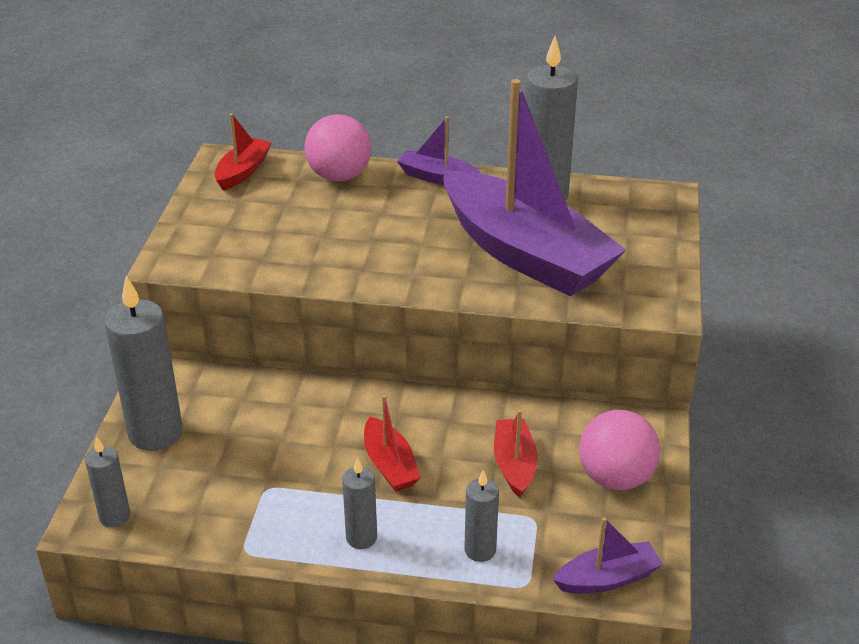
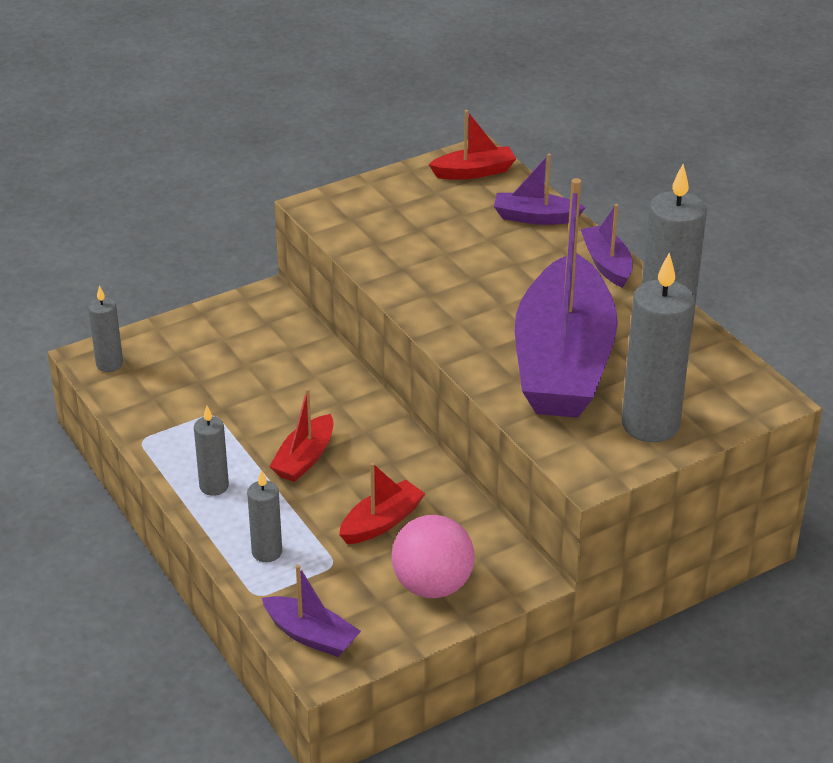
camera: 50 degrees right, 0 degrees up
(155, 433) = (207, 332): grey candle -> grey candle (650, 425)
(339, 176) = (535, 217): pink ball -> purple boat

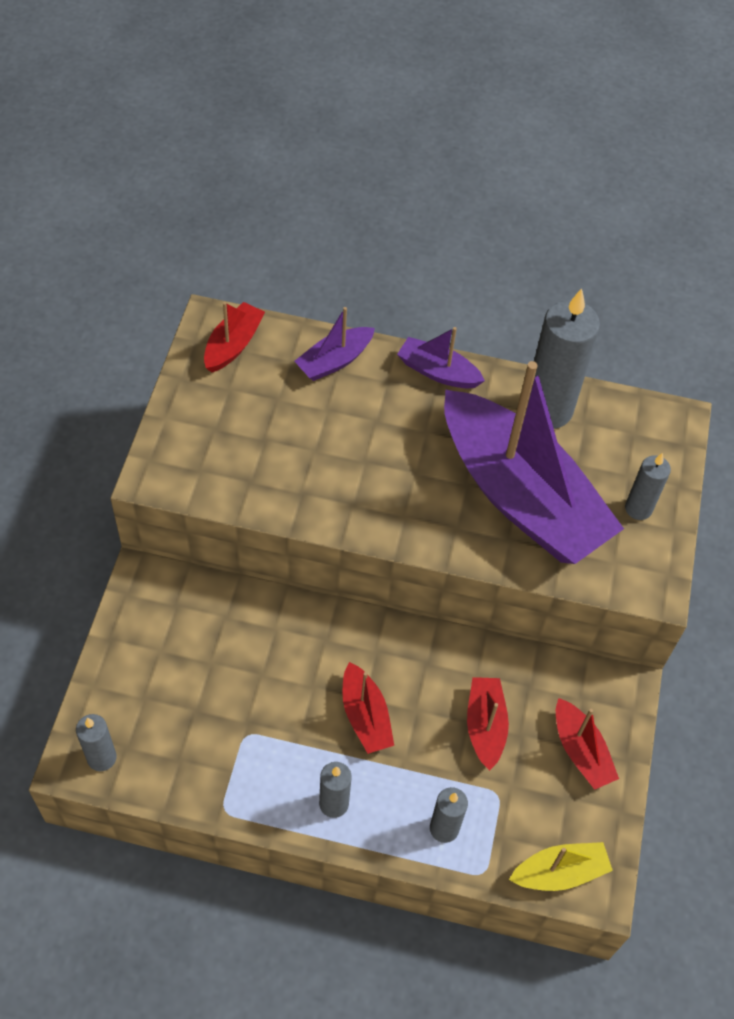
camera: 50 degrees left, 20 degrees up
(311, 635) = (559, 872): purple boat -> yellow boat
(432, 586) = (580, 751): pink ball -> red boat
(650, 425) = (638, 508): grey candle -> grey candle, size x0.53

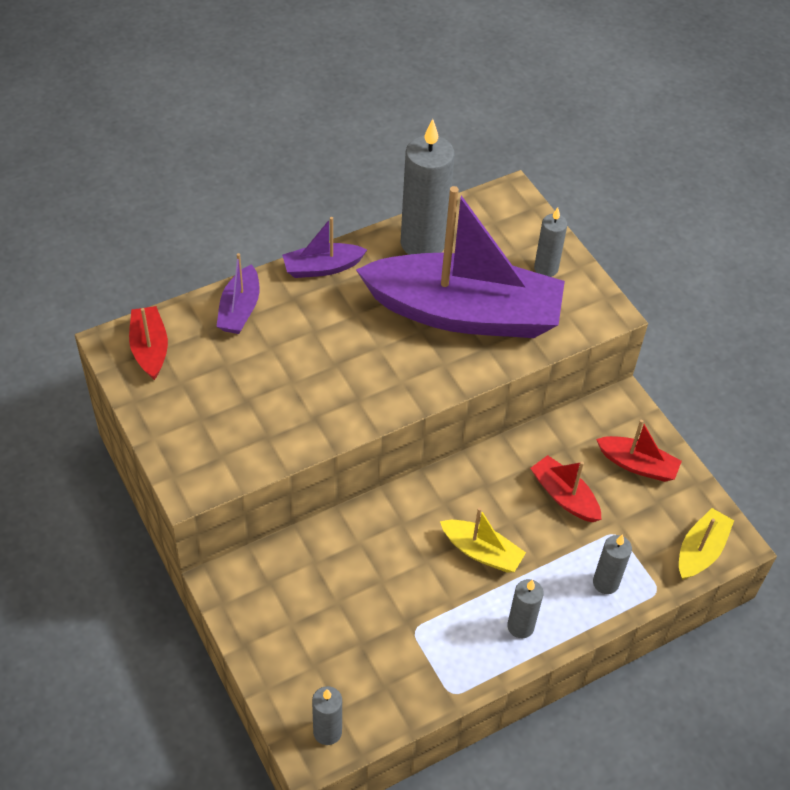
camera: 40 degrees left, 5 degrees down
(365, 716) = (481, 552): red boat -> yellow boat

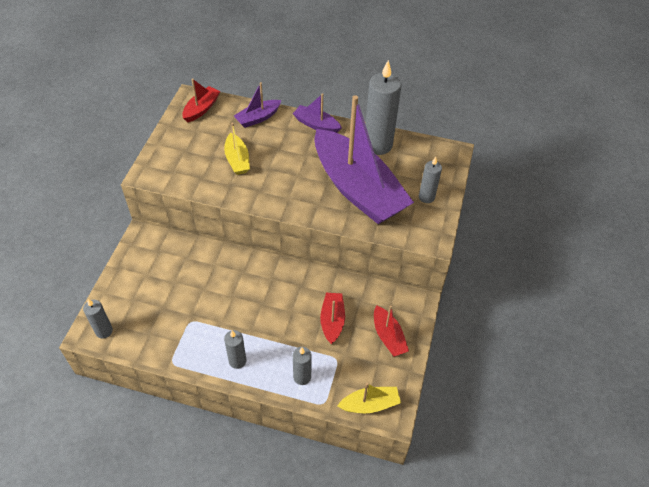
camera: 45 degrees right, 0 degrees up
(481, 552) = (261, 313): yellow boat -> yellow boat (237, 160)

